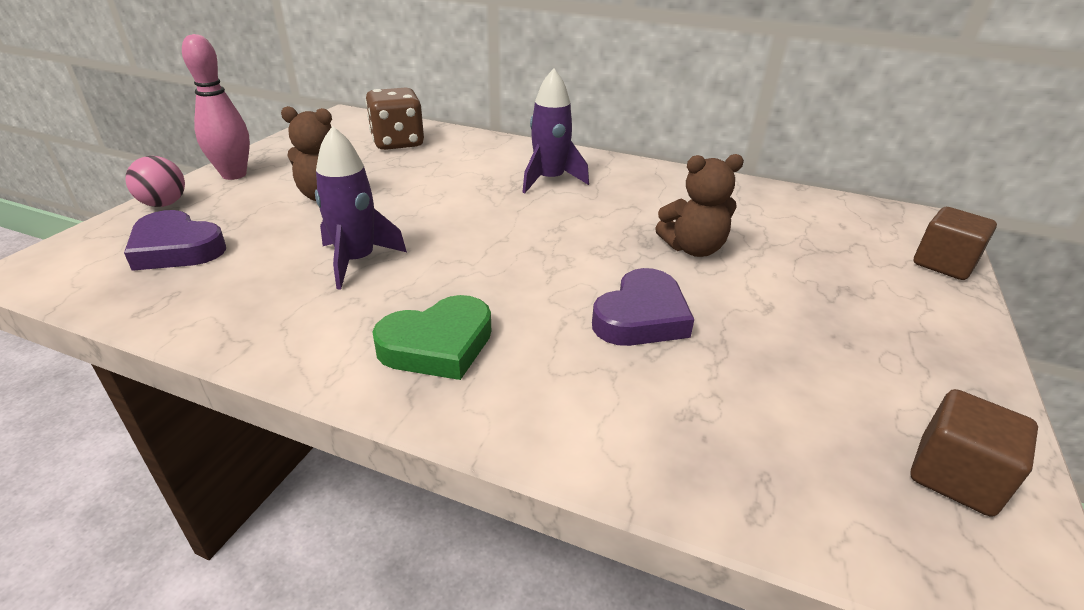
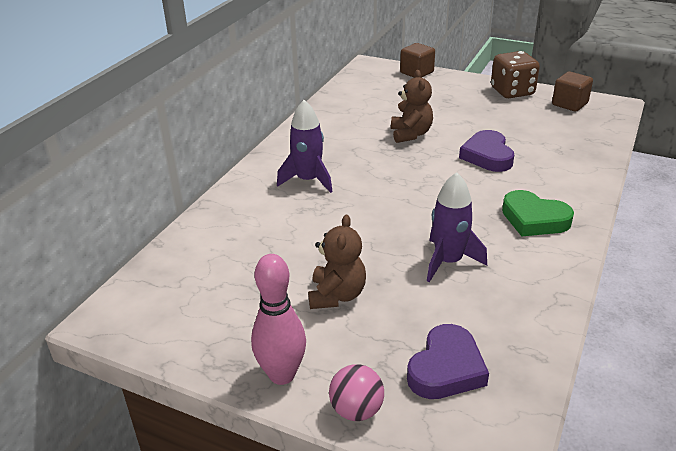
camera: 85 degrees left, 0 degrees up
(397, 143) = (207, 267): brown dice -> brown dice (512, 92)
(438, 345) = (534, 219): green heart -> green heart turned 150 degrees clockwise
(641, 317) = (487, 156): purple heart -> purple heart turned 135 degrees counterclockwise

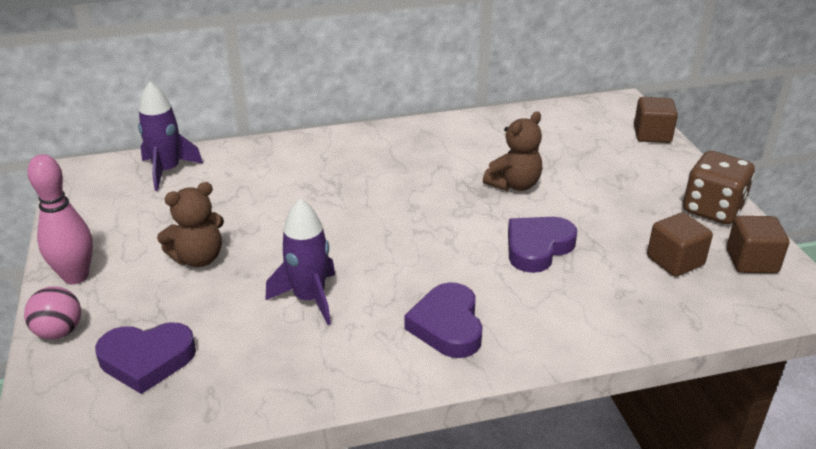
camera: 50 degrees right, 0 degrees up
(308, 180) = (356, 168): purple rocket -> purple rocket (167, 171)
(534, 219) = (447, 326): green heart -> purple heart
(547, 123) = (675, 261): none -> brown cube

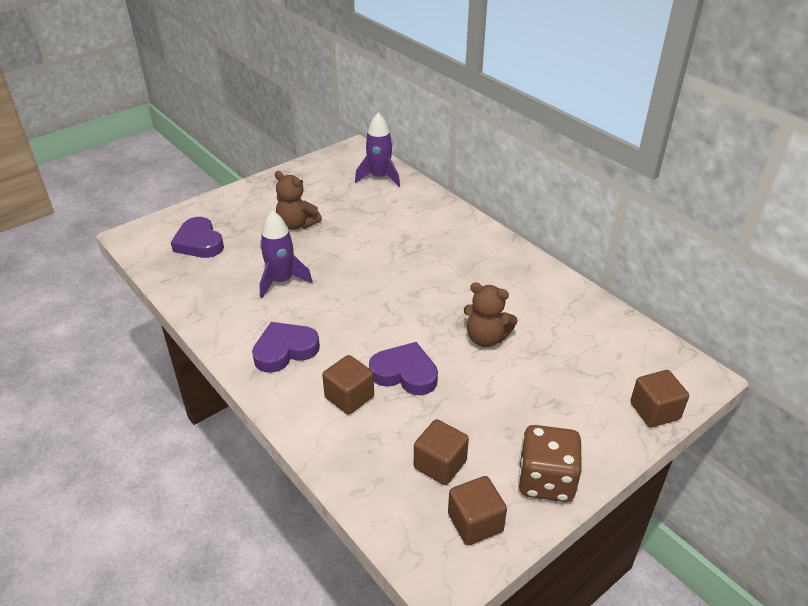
camera: 65 degrees right, 5 degrees up
(59, 332) = (208, 206): pink ball -> none
(76, 276) = (256, 191): pink bowling pin -> none
(554, 295) = (349, 397): none -> brown cube

